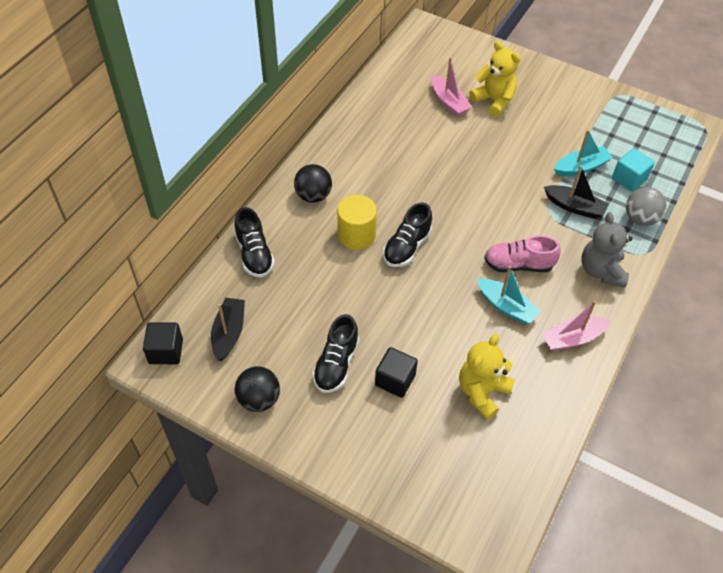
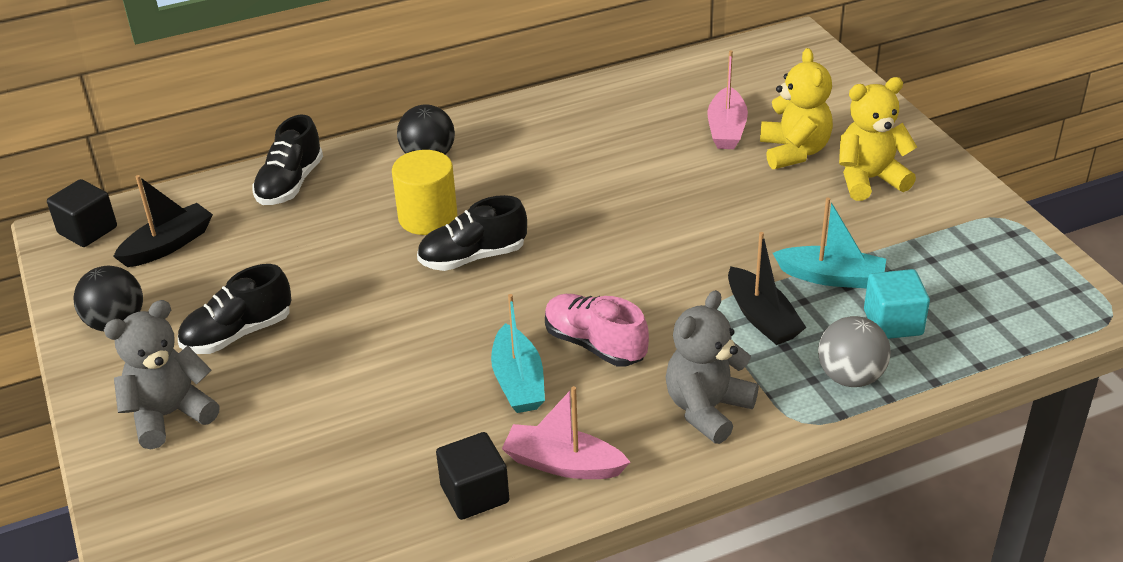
camera: 40 degrees right, 15 degrees down
(357, 434) = (169, 415): none -> grey teddy bear
(395, 380) = (281, 385): black cube -> black cube (474, 494)
(482, 392) = (367, 457): yellow teddy bear -> yellow teddy bear (869, 179)

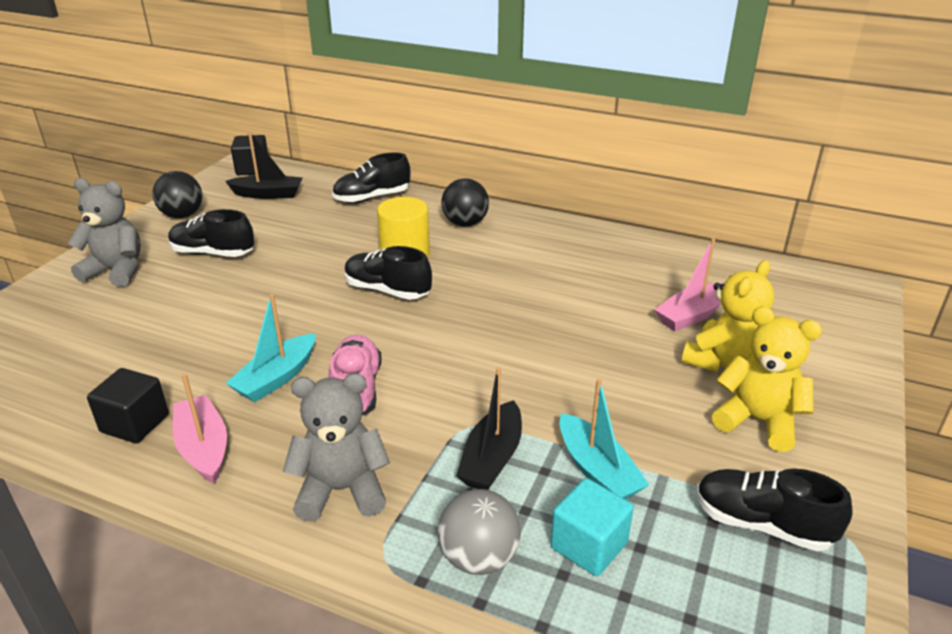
camera: 45 degrees right, 5 degrees down
(954, 241) = (762, 524): none -> black shoe

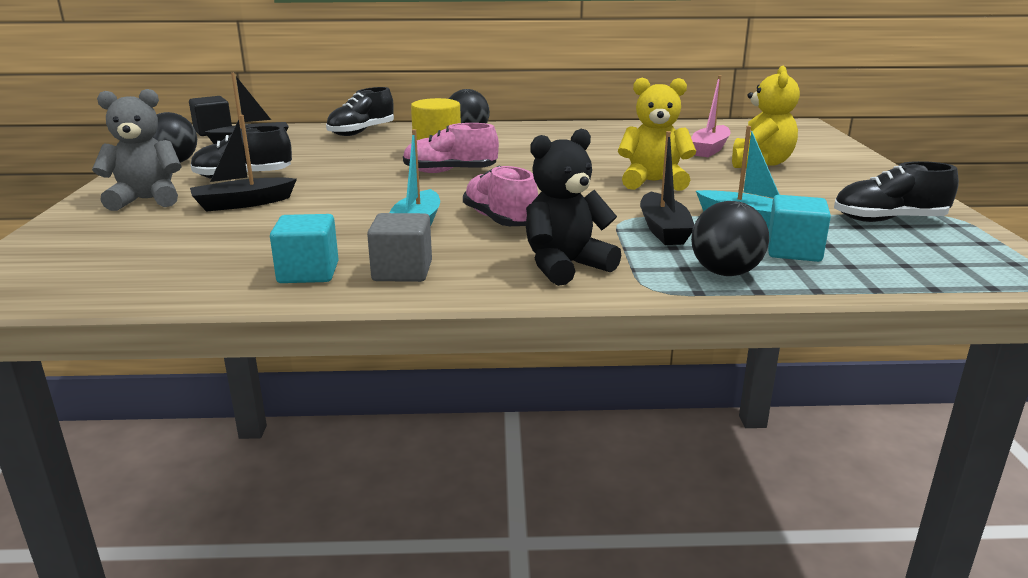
camera: 25 degrees left, 10 degrees down
(135, 423) = (308, 273): black cube -> turquoise cube
(178, 297) = (243, 203): none -> black boat
(204, 448) = (402, 271): pink boat -> grey cube
(341, 490) = (565, 266): grey teddy bear -> black teddy bear
(387, 290) = (450, 172): black shoe -> pink shoe
(479, 558) = (725, 272): grey ball -> black ball
(758, 421) = (821, 183): yellow teddy bear -> yellow teddy bear (653, 182)

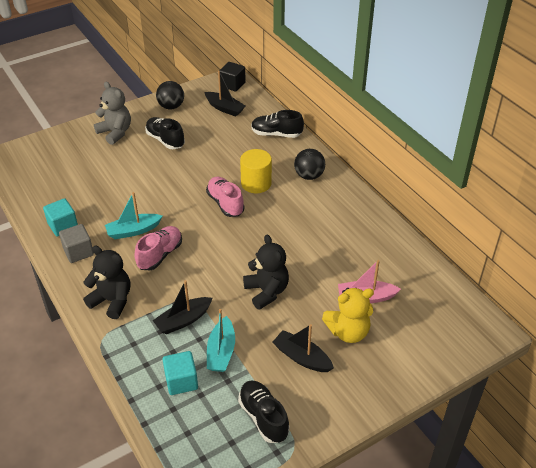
camera: 60 degrees right, 20 degrees up
(243, 203) = (129, 162): black boat -> black boat (302, 357)
(653, 182) = (266, 291): yellow teddy bear -> black teddy bear
(725, 272) = (135, 360): black ball -> none

